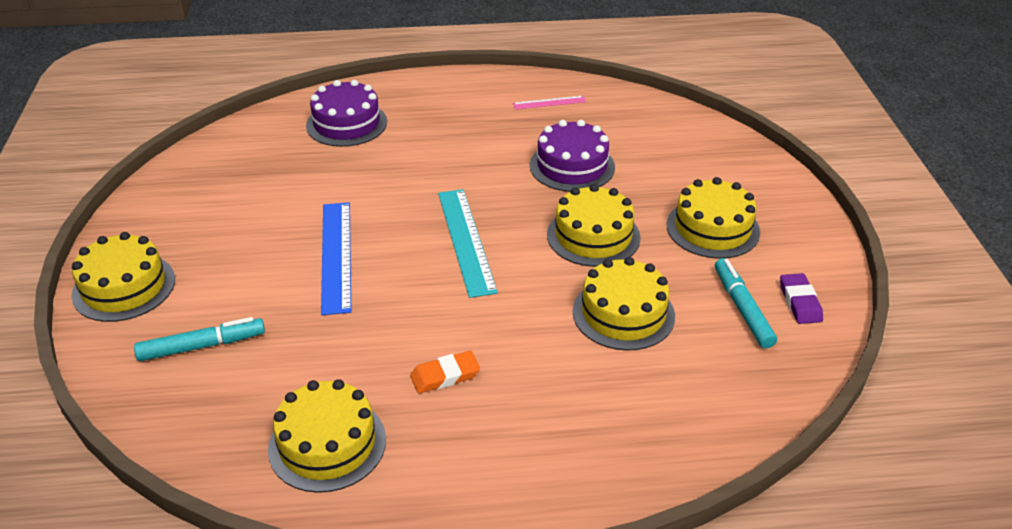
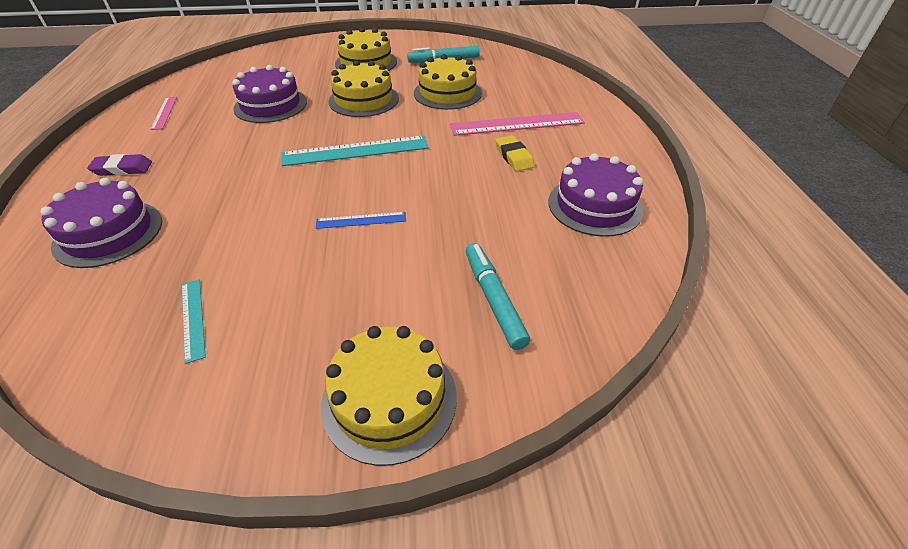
camera: 90 degrees left, 5 degrees up
(236, 184) = (193, 318): none -> turquoise ruler
(327, 444) = (594, 206): yellow cake -> purple cake
(336, 256) = (361, 220): blue ruler -> blue ruler, size x0.52
(445, 376) = (514, 156): orange eraser -> yellow eraser
(532, 385) = (517, 124): none -> pink ruler
(800, 302) = (439, 46): purple eraser -> purple eraser (122, 169)

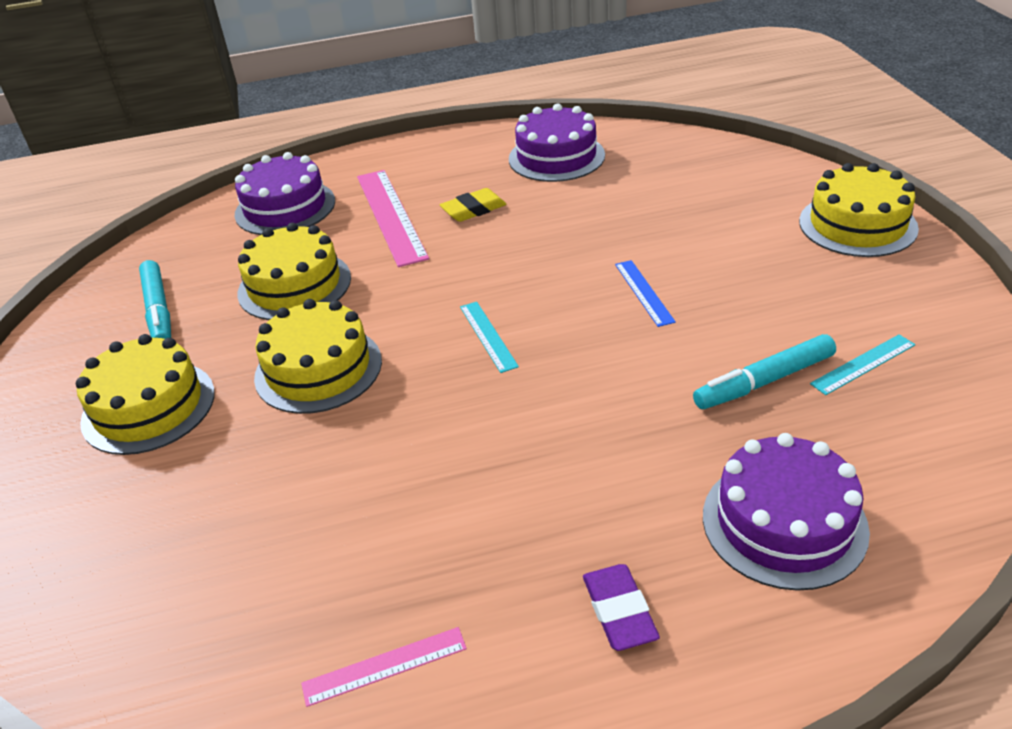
camera: 95 degrees left, 5 degrees down
(270, 105) = (342, 487): purple cake -> purple cake (285, 208)
(355, 151) = (488, 336): turquoise ruler -> turquoise ruler, size x0.52
(494, 299) = (719, 194): turquoise marker -> turquoise marker (764, 381)

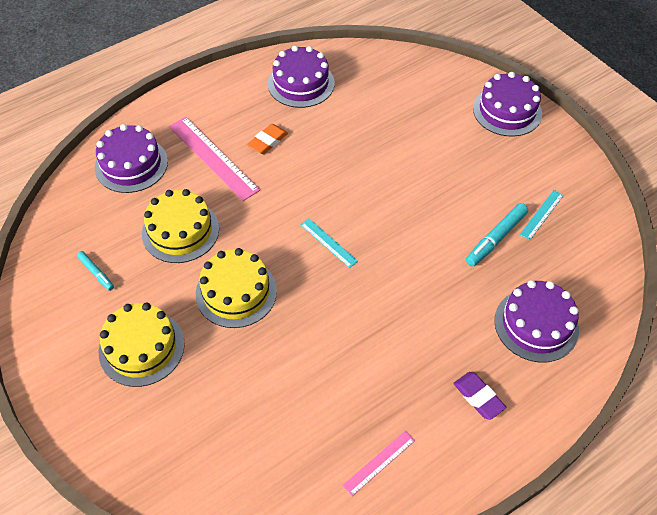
camera: 25 degrees left, 15 degrees up
(158, 311) = (96, 273): turquoise marker -> turquoise marker, size x0.60
(473, 209) = (268, 141): yellow eraser -> orange eraser
(643, 292) = (406, 189): blue ruler -> none
(857, 225) = (507, 111): yellow cake -> purple cake

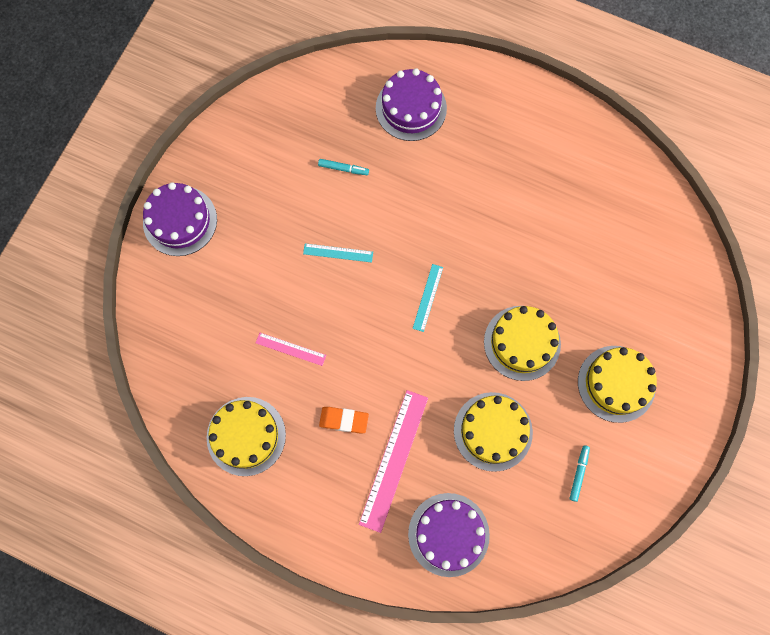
camera: 120 degrees left, 20 degrees up
(301, 83) = (246, 436): purple cake -> yellow cake
(379, 463) = (588, 163): pink ruler -> pink ruler (290, 349)
(478, 397) = (497, 122): purple eraser -> none
(496, 238) = (343, 169): turquoise marker -> turquoise marker, size x0.60
(542, 214) = (296, 144): turquoise ruler -> turquoise ruler (338, 253)

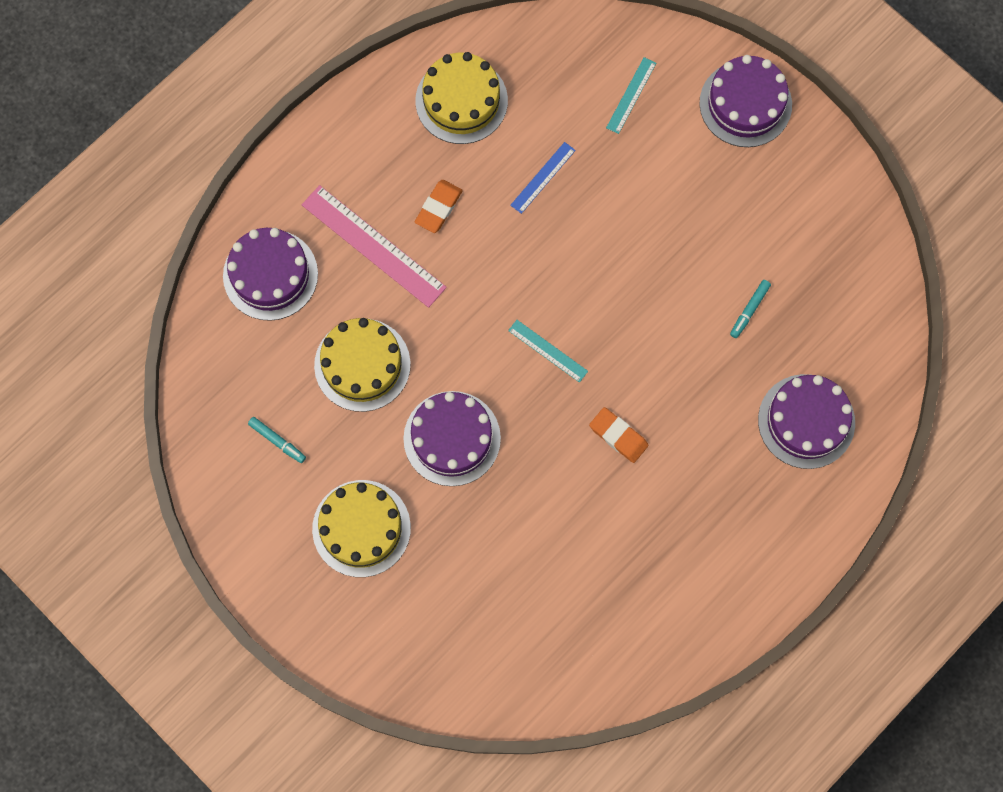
camera: 110 degrees right, 0 degrees up
(290, 349) = (543, 177): pink ruler -> blue ruler
(338, 253) = (641, 268): turquoise ruler -> turquoise ruler (631, 95)
(472, 227) = (618, 436): none -> orange eraser
(522, 343) = (452, 438): yellow cake -> purple cake

